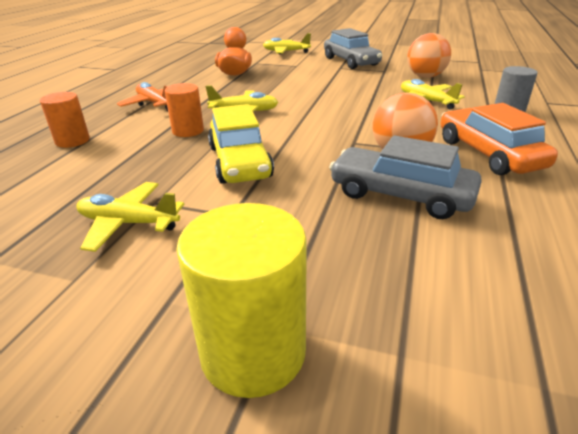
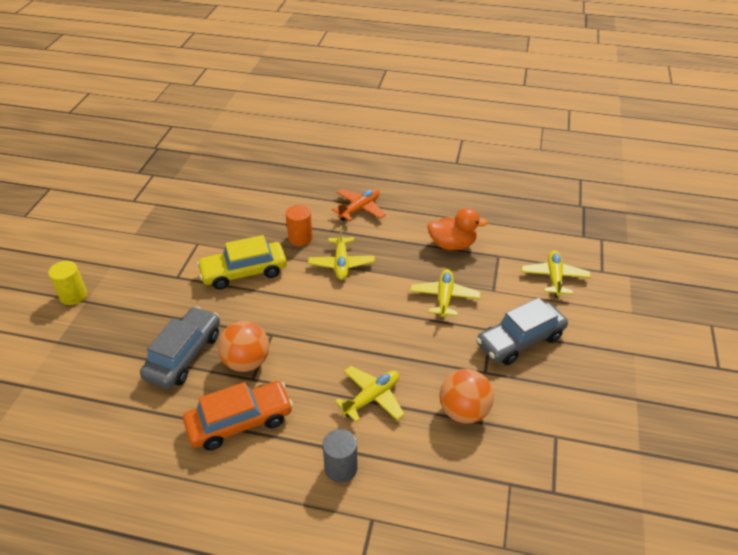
camera: 85 degrees right, 10 degrees up
(72, 141) = (286, 188): orange cylinder -> none
(128, 223) = (176, 239): yellow plane -> yellow plane (444, 297)
(253, 352) = (73, 296): yellow cylinder -> yellow cylinder, size x0.62

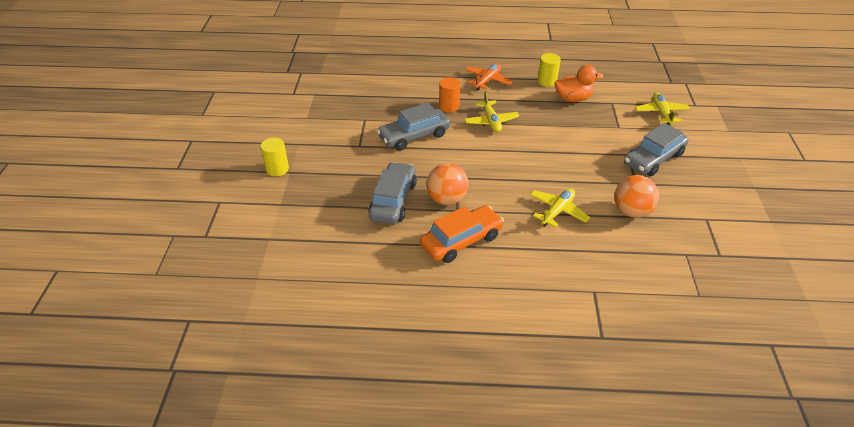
camera: 10 degrees left, 0 degrees up
(244, 272) = (414, 136): yellow car -> grey car
(341, 468) = (555, 261): grey cylinder -> none
(429, 218) = (547, 81): none -> yellow cylinder
(444, 297) = (583, 136): yellow plane -> none

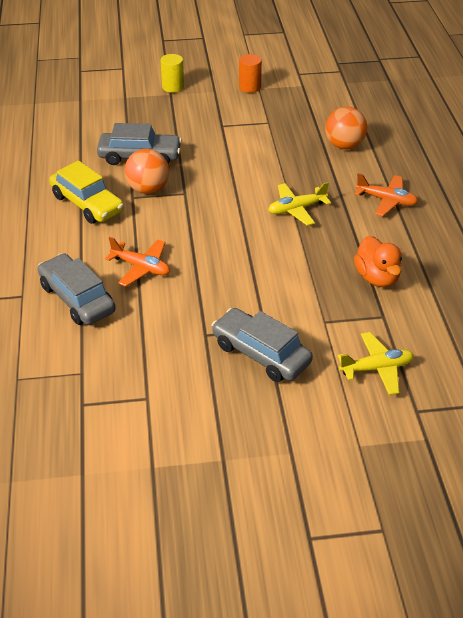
camera: 80 degrees right, 0 degrees up
(414, 136) = (249, 157): grey car -> grey car (77, 298)
(449, 106) = (315, 175): orange cylinder -> orange cylinder (249, 87)
(461, 241) = (87, 204): orange car -> yellow car
(547, 81) = (409, 252): yellow cylinder -> none
(557, 211) = (141, 267): yellow plane -> orange plane
(631, 211) = (150, 328): orange ball -> orange ball (344, 145)

